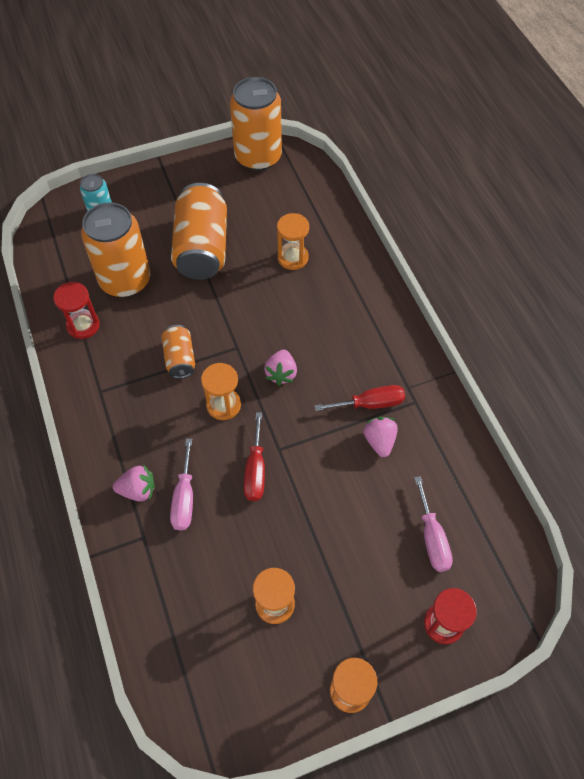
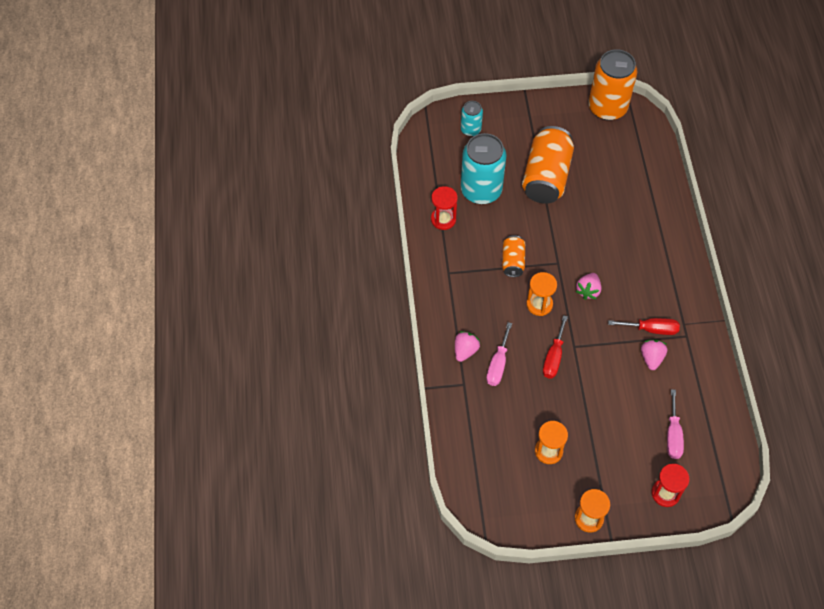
camera: 15 degrees right, 0 degrees up
(125, 280) = (481, 190): orange can -> turquoise can
(138, 490) = (465, 351): pink strawberry -> pink strawberry turned 75 degrees counterclockwise
(293, 258) = (617, 201): orange hourglass -> none

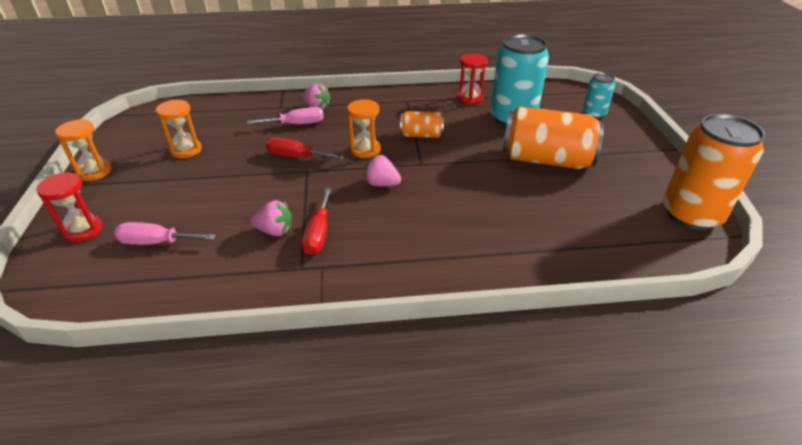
camera: 90 degrees right, 20 degrees down
(498, 364) = (296, 124): pink screwdriver -> pink screwdriver turned 150 degrees clockwise

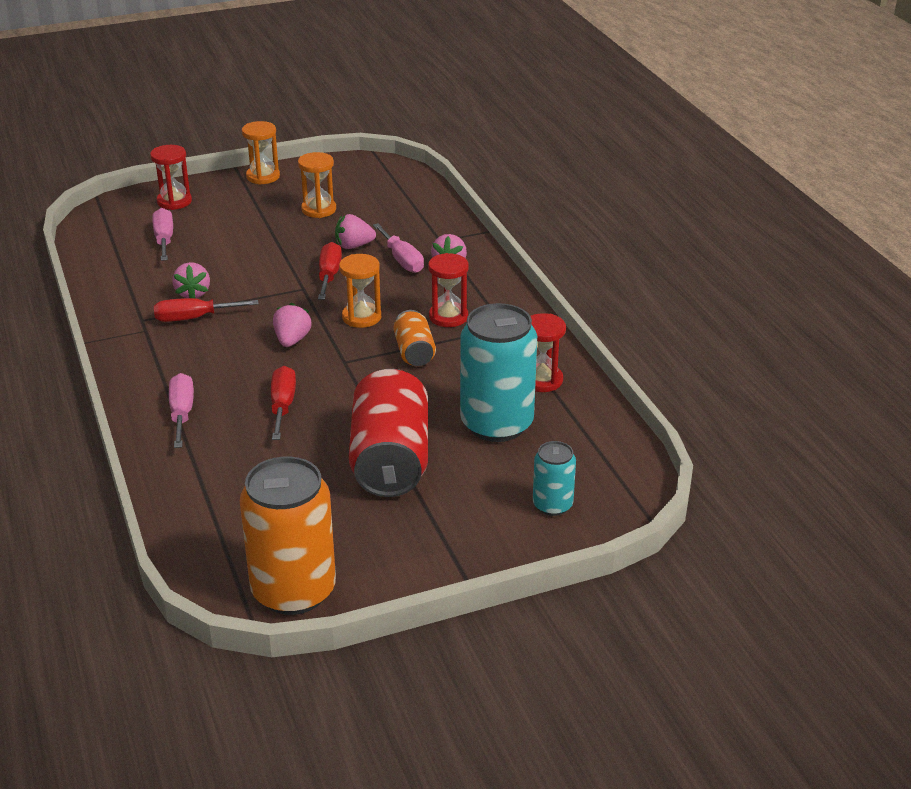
camera: 75 degrees right, 5 degrees down
(259, 141) = (354, 246): none -> pink strawberry
(383, 117) = (448, 317): none -> red hourglass
(469, 252) = (182, 413): none -> pink screwdriver
(471, 197) = (282, 406): none -> red screwdriver
(546, 160) = (390, 460): orange can -> red can

